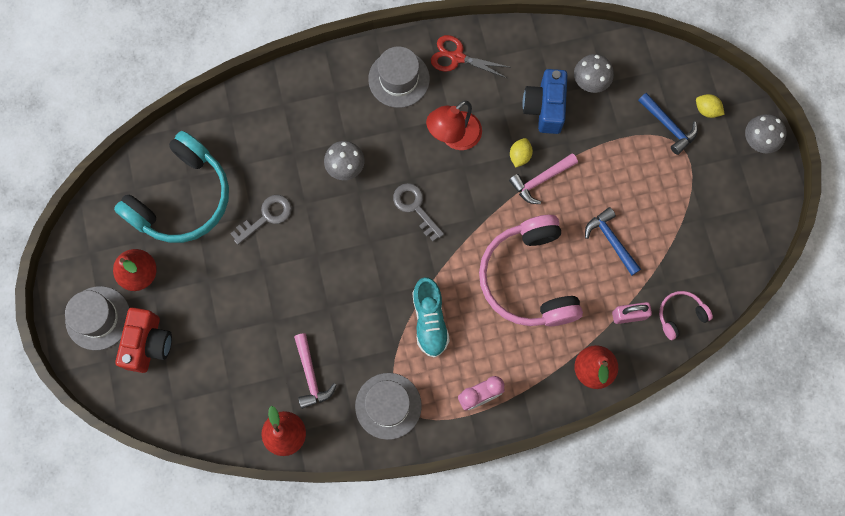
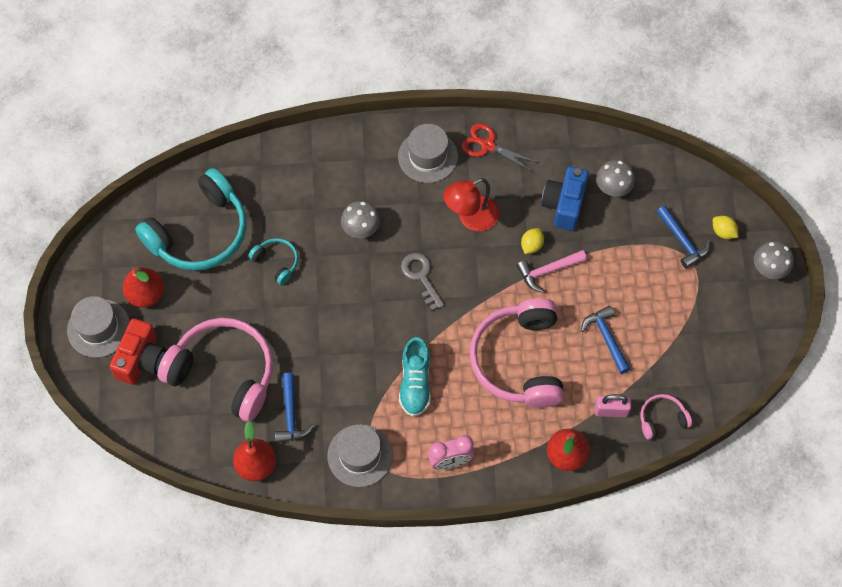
camera: 10 degrees right, 10 degrees down
(235, 343) = (224, 373): none -> pink headphones
(266, 217) = (276, 262): grey key -> turquoise headphones
(311, 376) = (291, 415): pink hammer -> blue hammer

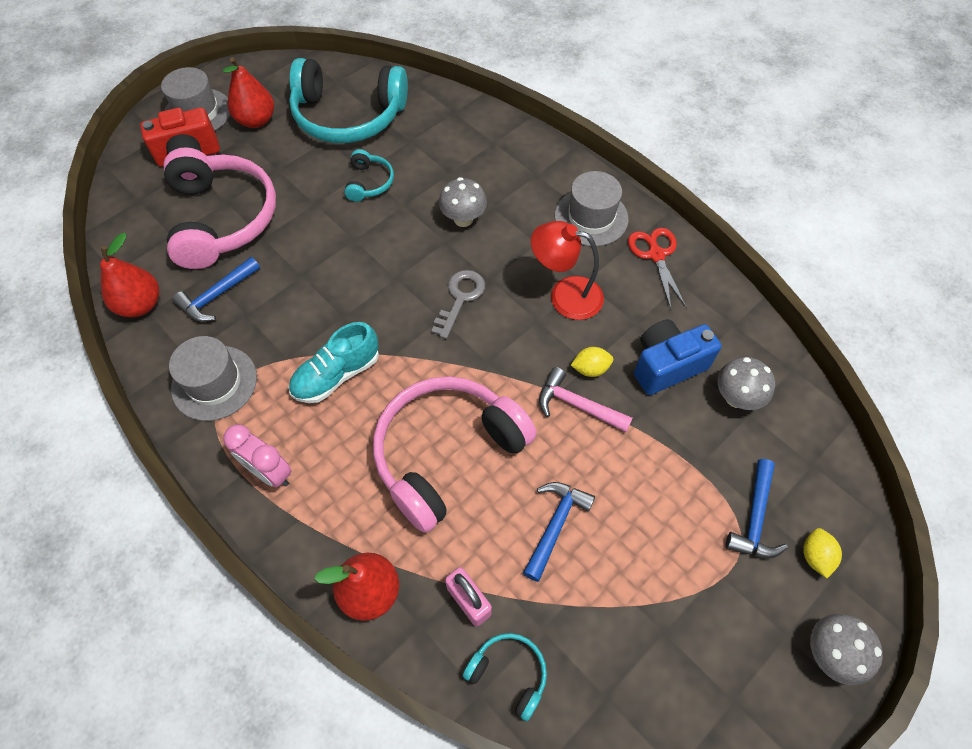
camera: 50 degrees right, 5 degrees down
(662, 419) = (509, 673): pink headphones -> turquoise headphones

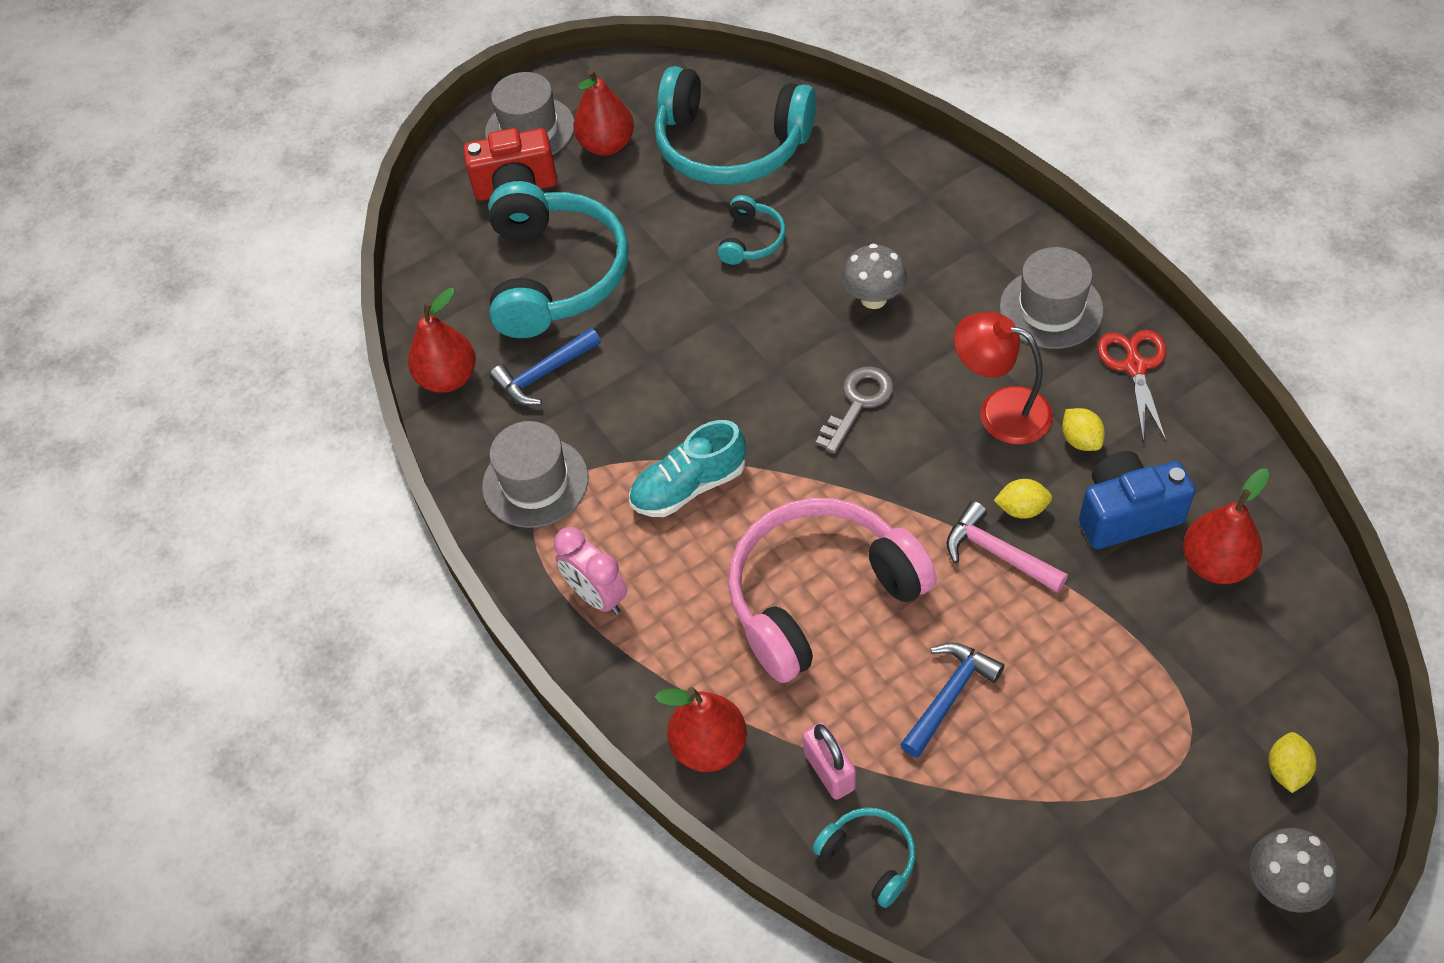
camera: 15 degrees right, 5 degrees down
(222, 218) = (555, 275): pink headphones -> turquoise headphones
(625, 312) = (1080, 440): none -> yellow lemon
(736, 397) = (1215, 564): grey mushroom -> red pear
(755, 518) = (1214, 716): blue hammer -> none

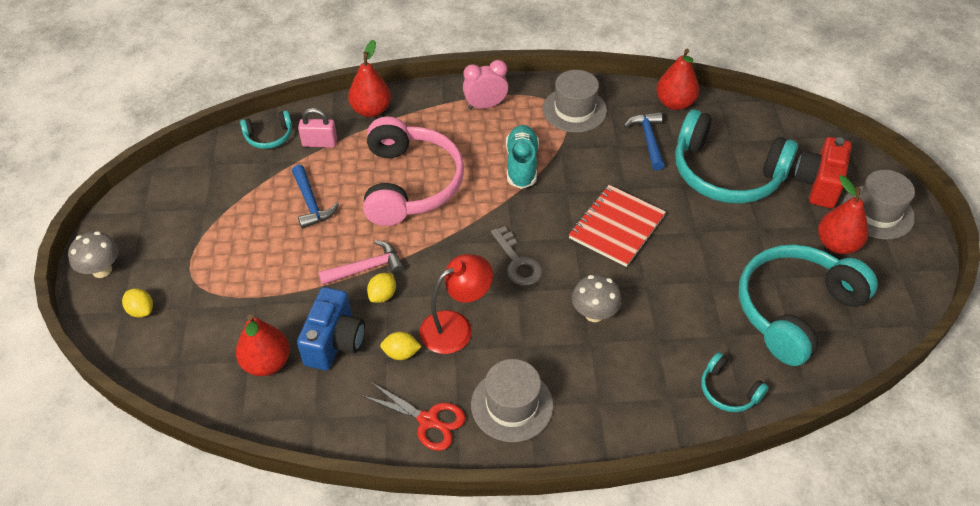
camera: 115 degrees right, 5 degrees down
(726, 337) = (616, 227): none -> red notebook
(751, 240) = (692, 277): turquoise headphones -> turquoise headphones (728, 391)

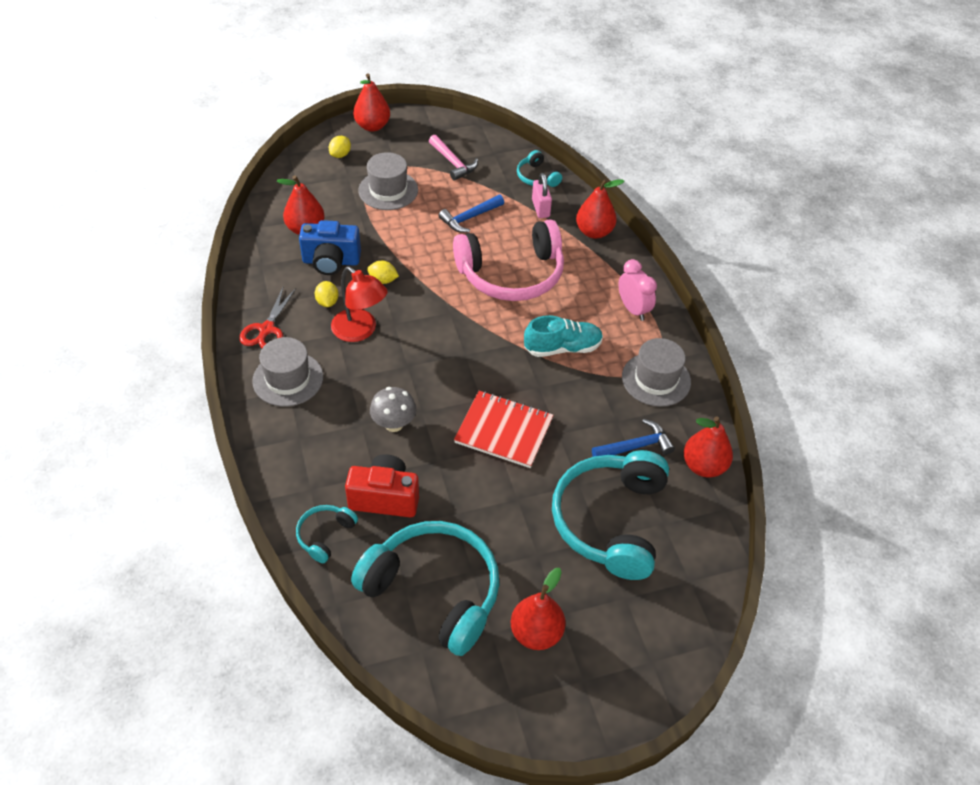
camera: 75 degrees right, 0 degrees up
(102, 270) = (372, 126): grey mushroom -> red pear
(367, 268) = (409, 265): pink hammer -> pink hammer (453, 163)
(517, 262) = (440, 361): grey key -> none
(818, 184) = (624, 614): red camera -> red camera (385, 498)
(877, 212) = (599, 678): grey hat -> grey hat (388, 190)

